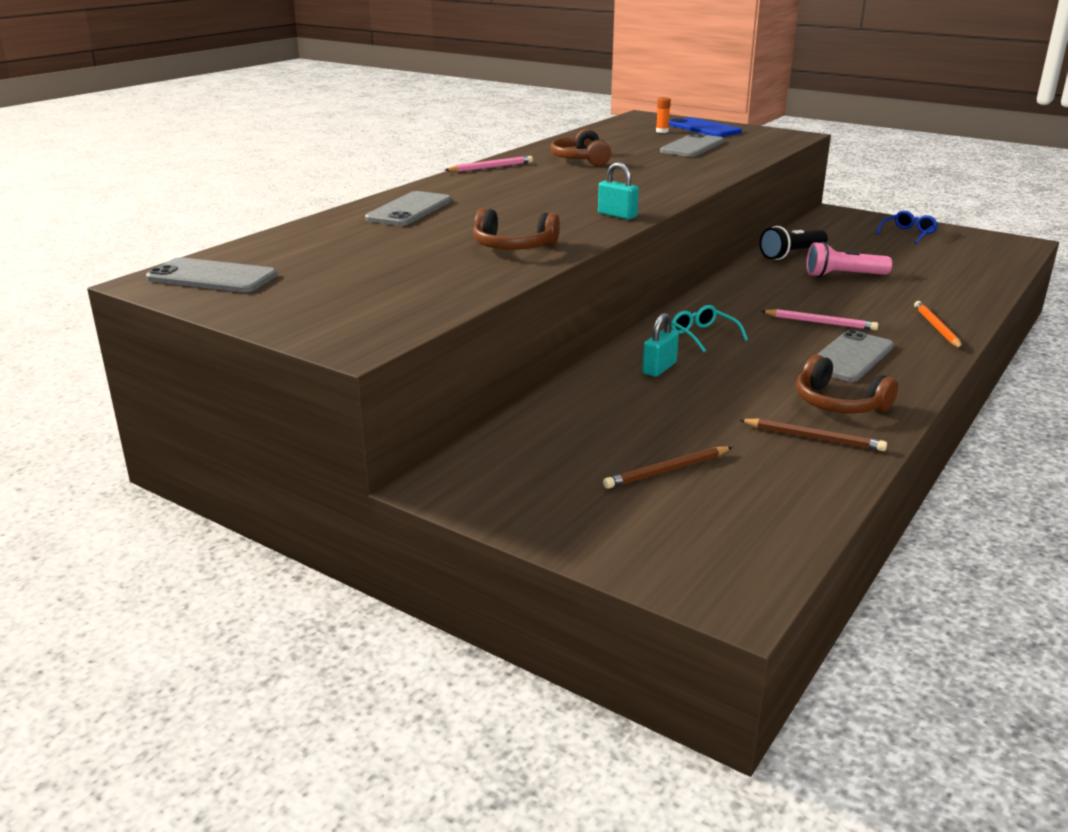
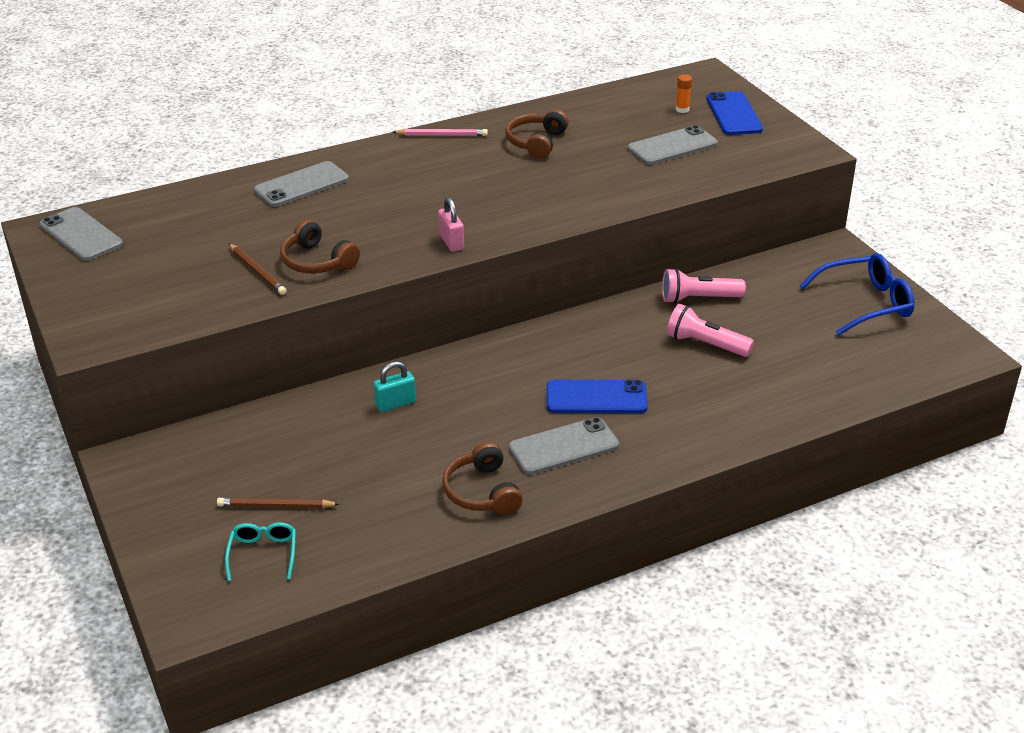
camera: 30 degrees right, 10 degrees up
(617, 215) = (451, 242): turquoise padlock -> pink padlock
(703, 335) = (477, 378): turquoise glasses -> turquoise glasses (263, 554)
(792, 254) = (698, 299): black flashlight -> pink flashlight
(813, 438) = (415, 518): brown pencil -> brown pencil (257, 271)
(820, 322) = (596, 397): pink pencil -> blue phone
(908, 233) = (865, 303): blue glasses -> blue glasses, size x1.75
(937, 328) = (692, 440): orange pencil -> none

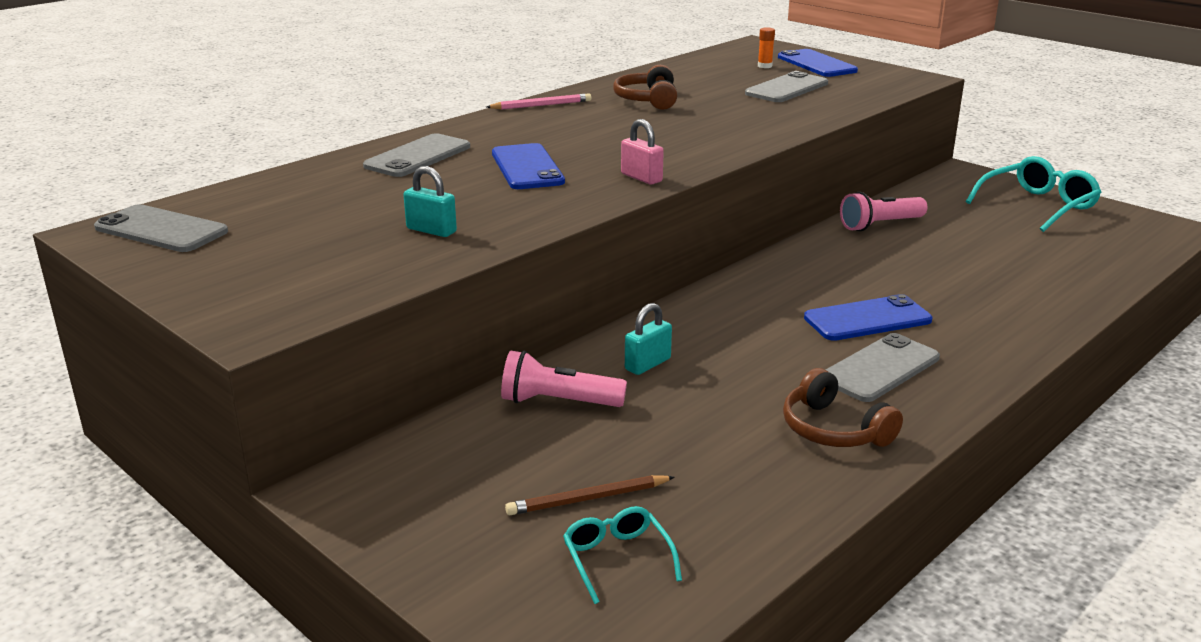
camera: 20 degrees left, 10 degrees down
(257, 271) = (431, 230): brown pencil -> turquoise padlock
(317, 261) = (499, 212): brown headphones -> none
(374, 213) = (527, 167): none -> blue phone
(705, 344) = (928, 258): pink flashlight -> pink flashlight (558, 402)
(865, 303) = (1037, 206): blue glasses -> turquoise glasses

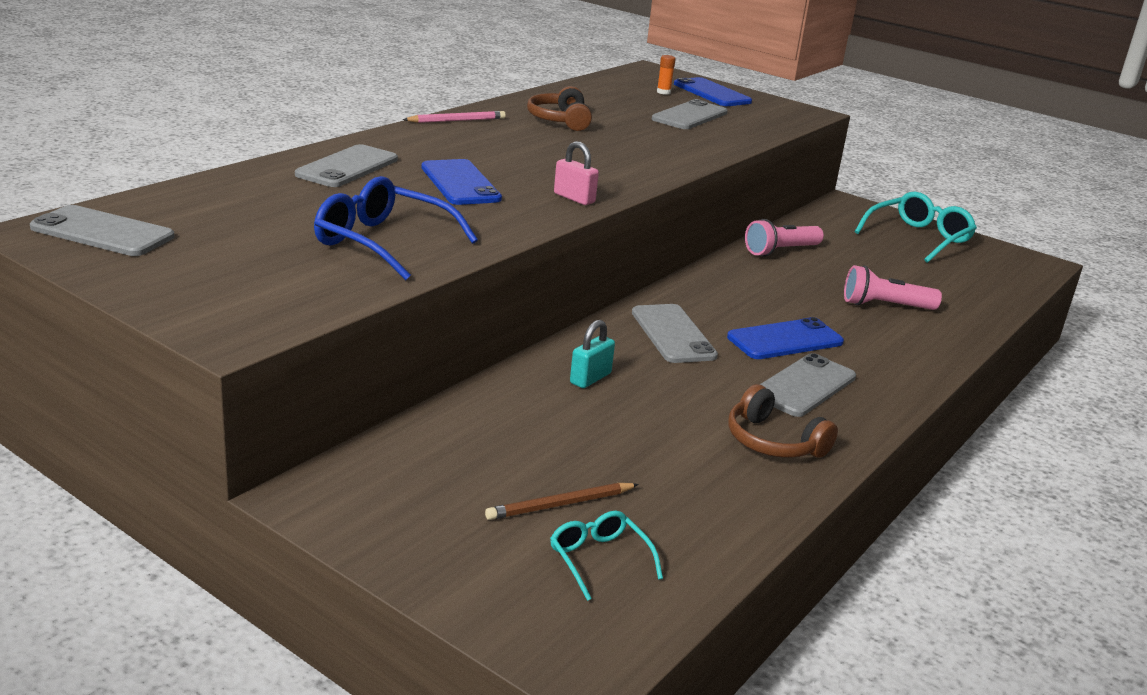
camera: 10 degrees left, 0 degrees up
(431, 230) = (383, 242): turquoise padlock -> blue glasses
(558, 402) = (512, 413): pink flashlight -> pink flashlight (885, 306)
(745, 316) = (673, 334): none -> grey phone

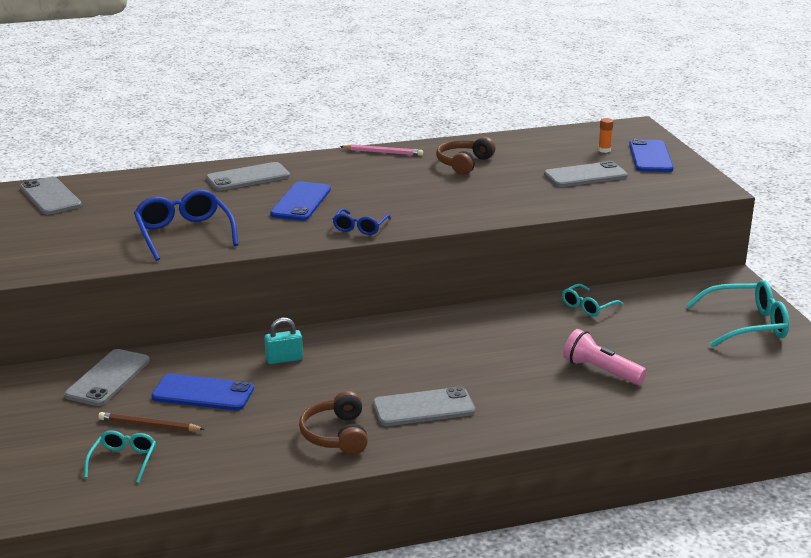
camera: 40 degrees right, 0 degrees up
(574, 198) = (360, 227): pink padlock -> blue glasses
(673, 334) = (389, 346): grey phone -> grey phone (108, 378)
(781, 251) = (588, 306): pink flashlight -> turquoise glasses
(785, 340) = (467, 373): blue phone -> blue phone (203, 393)

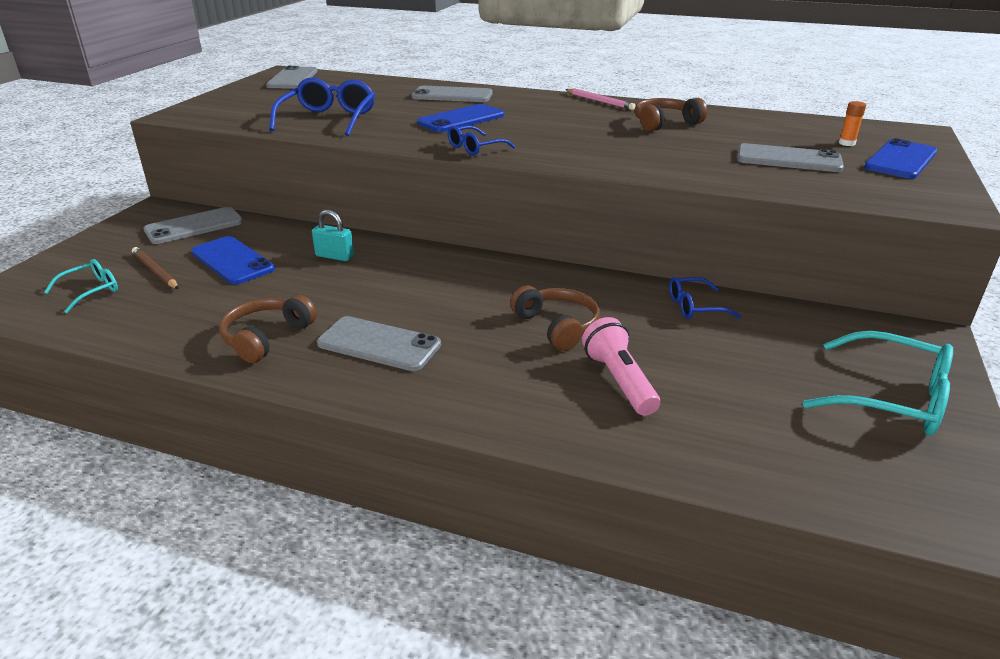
camera: 35 degrees right, 5 degrees up
(521, 351) = (557, 326): none -> brown headphones
(588, 306) = (695, 307): turquoise glasses -> blue glasses

